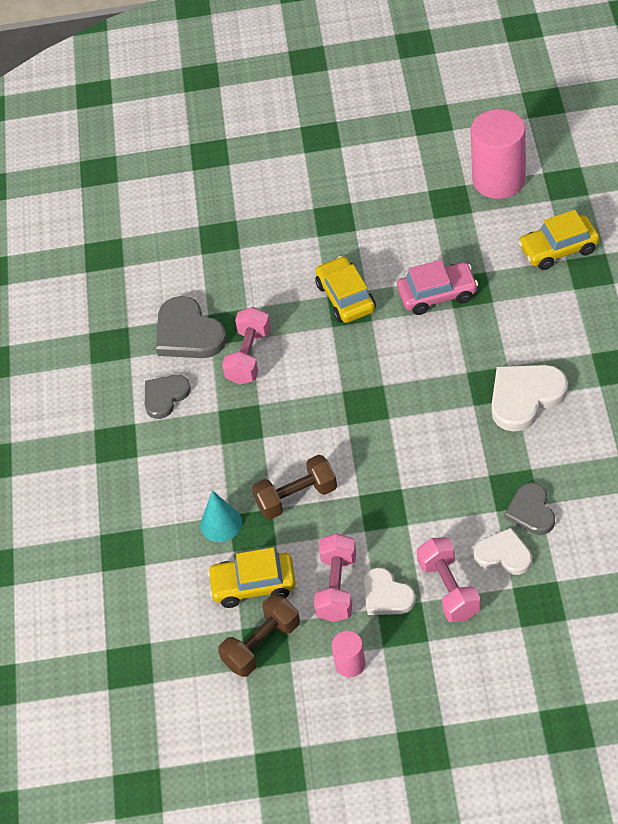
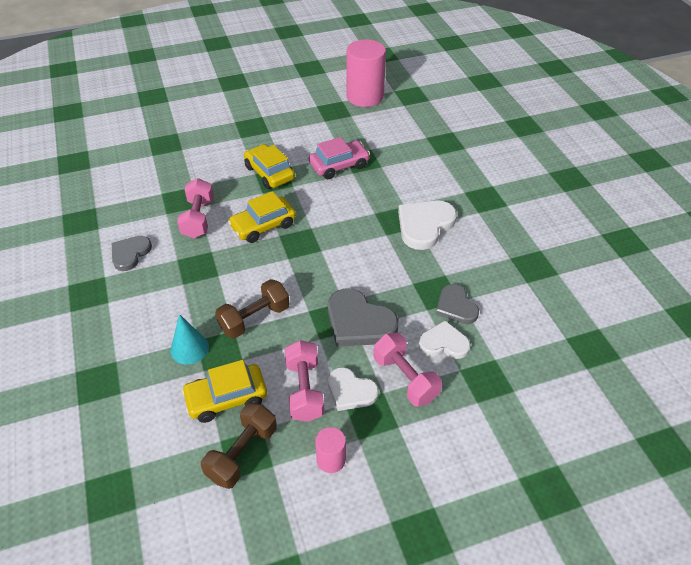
camera: 20 degrees left, 5 degrees down
(188, 333) = (146, 207): grey heart -> grey heart (359, 322)
(558, 249) = (419, 132): yellow car -> yellow car (263, 226)

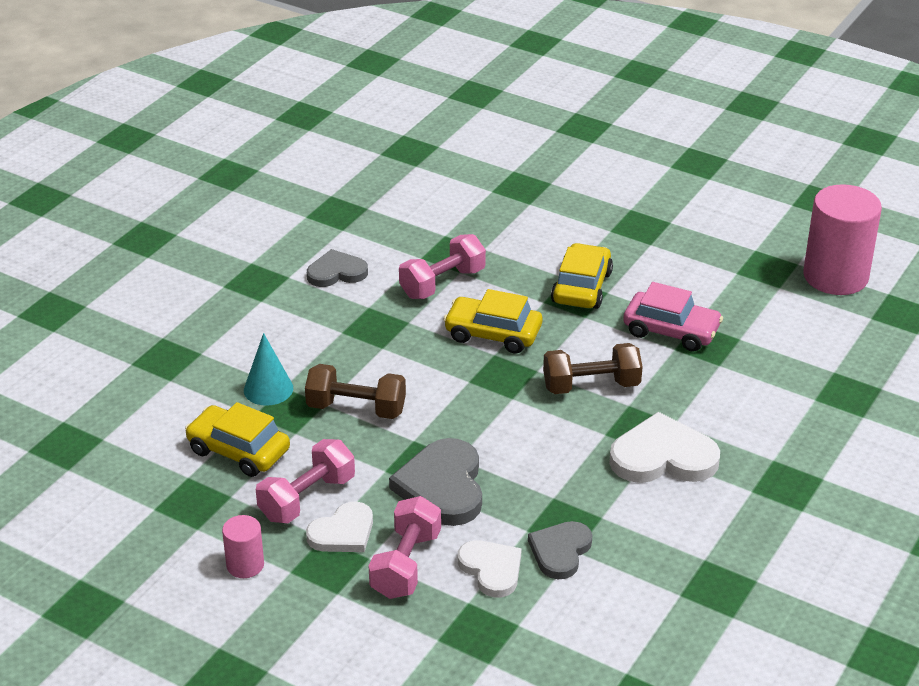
camera: 50 degrees right, 10 degrees down
(242, 453) = (189, 500): brown dumbbell -> brown dumbbell (591, 386)
(351, 391) = (343, 532): white heart -> white heart turned 120 degrees counterclockwise

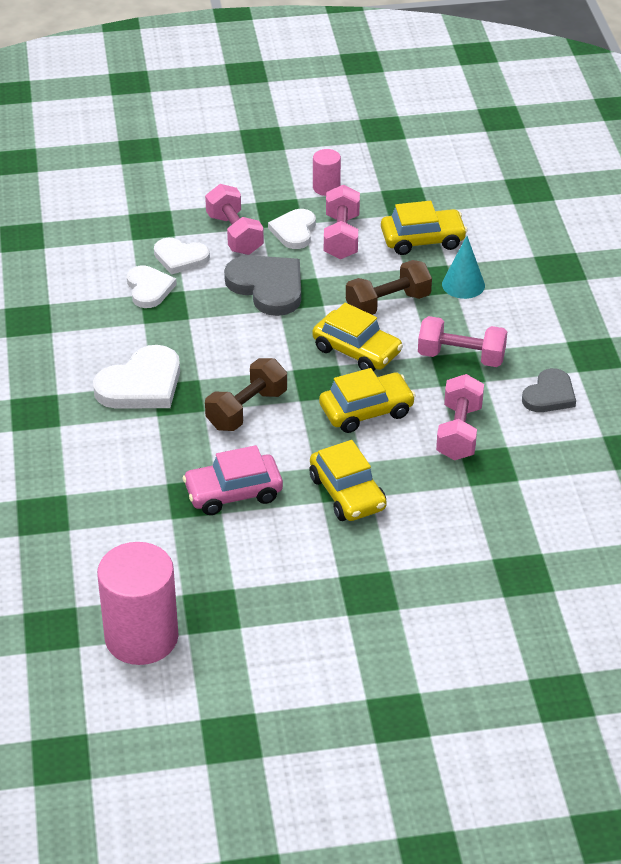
camera: 140 degrees right, 5 degrees up
(360, 333) = (461, 357): none -> pink dumbbell
(438, 383) = (357, 351): none -> yellow car
(560, 551) = (149, 289): grey heart -> white heart

